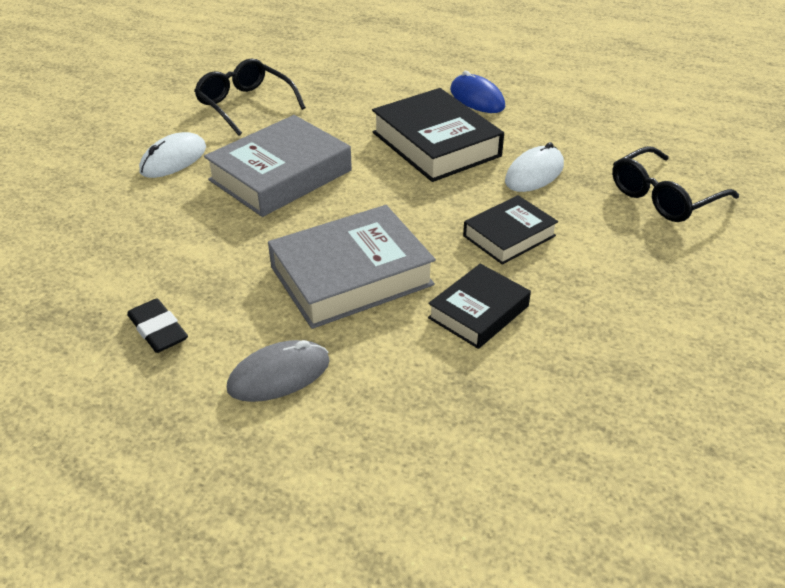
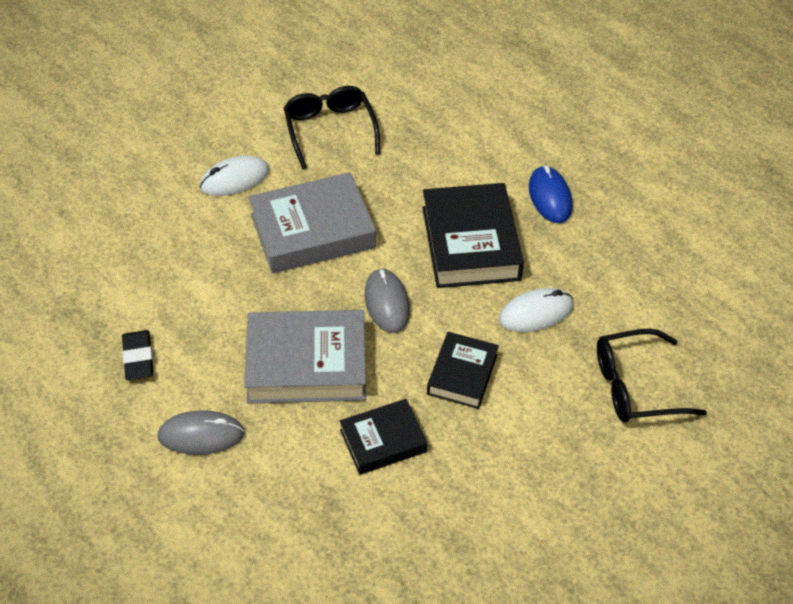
camera: 25 degrees right, 10 degrees up
(394, 206) = (387, 303): none -> grey mouse
(509, 236) = (462, 374): black book -> black book turned 60 degrees counterclockwise

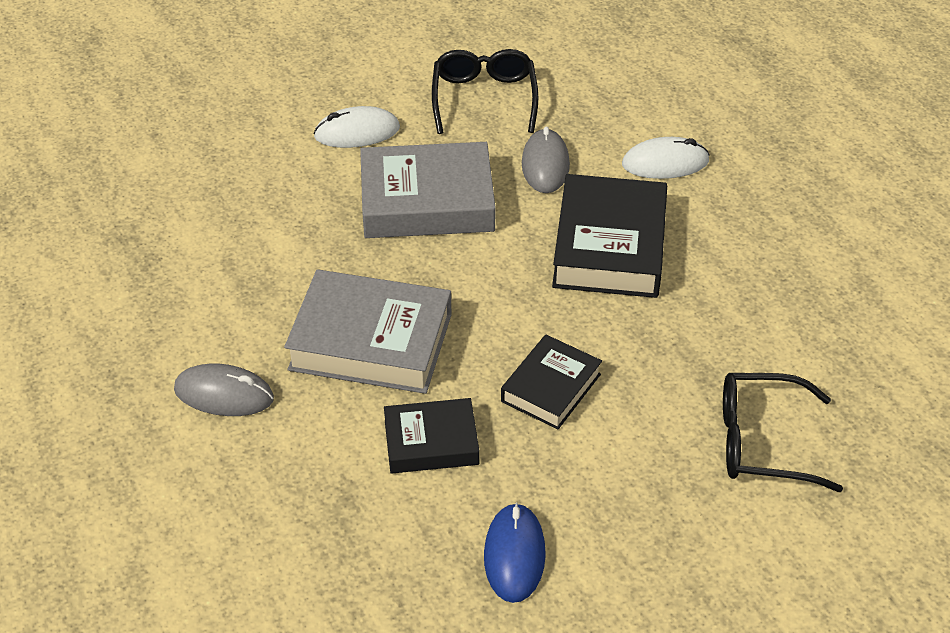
camera: 15 degrees right, 5 degrees down
(138, 358) = (183, 299): black eraser -> none
(387, 303) = (487, 293): grey mouse -> grey mouse (545, 165)
(536, 313) = (664, 337): white mouse -> white mouse (665, 163)
(550, 197) = (723, 212): blue mouse -> blue mouse (514, 555)

